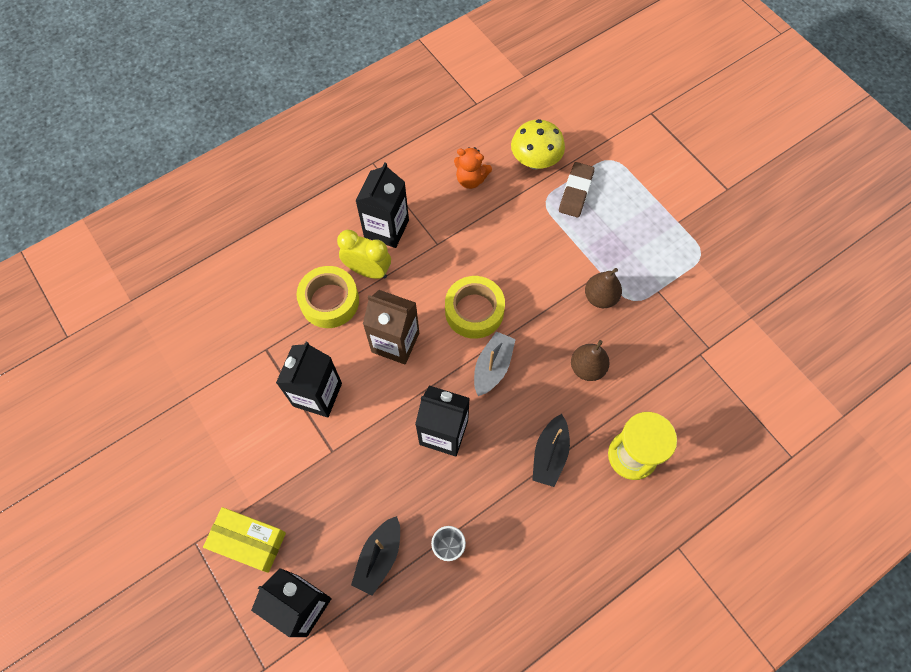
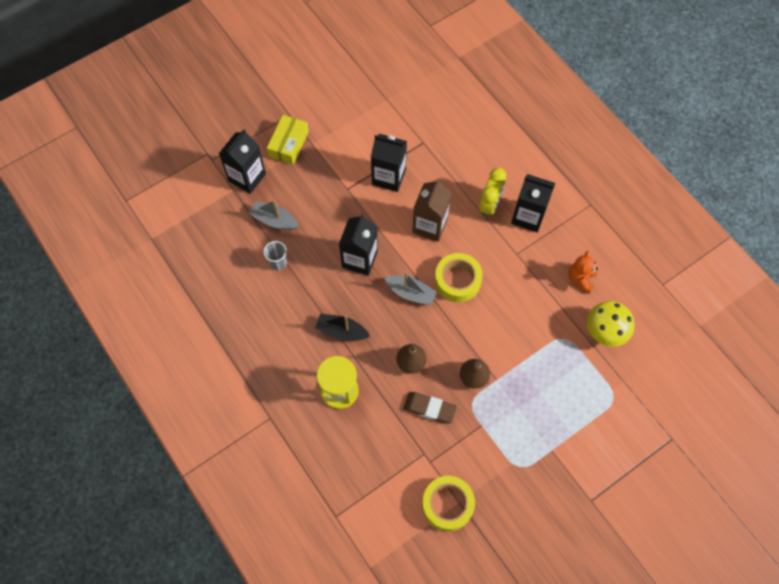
camera: 90 degrees right, 0 degrees up
(329, 301) = (462, 180): yellow tape -> yellow tape (447, 504)
(379, 557) = (274, 220): black boat -> grey boat
(576, 192) = (575, 364): brown eraser -> brown eraser (429, 408)

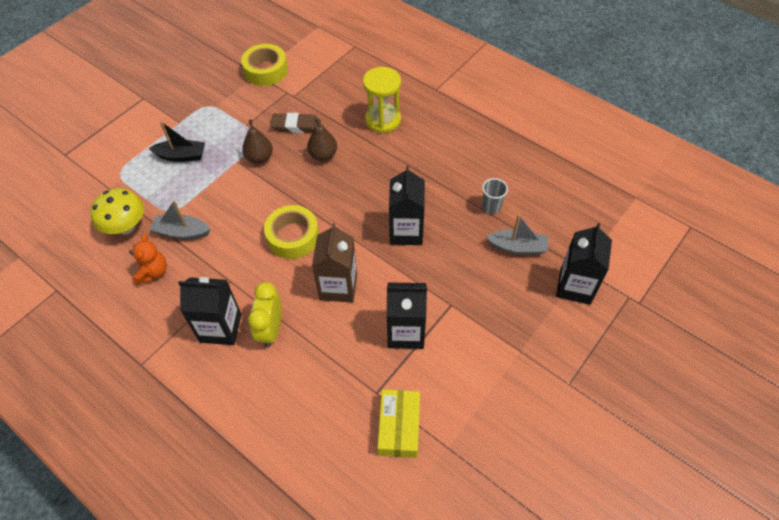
camera: 165 degrees right, 10 degrees down
(289, 144) = (548, 341): yellow box -> yellow box (399, 427)
(341, 331) = (399, 164): black boat -> black boat (181, 156)
(410, 293) = (340, 213): grey boat -> grey boat (182, 232)

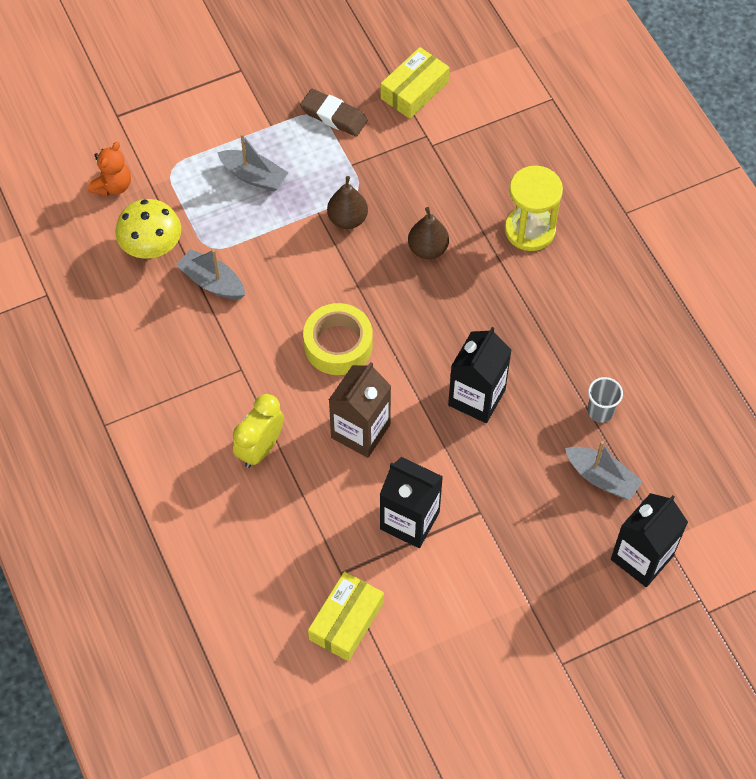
camera: 25 degrees right, 5 degrees up
(153, 272) = (160, 319): orange teddy bear -> orange teddy bear (113, 186)
(181, 156) = (254, 176): black boat -> grey boat
(220, 328) = (206, 421): black carton -> none
(266, 70) = (414, 90): yellow tape -> yellow box
(296, 126) = (414, 192): brown eraser -> brown eraser (334, 116)

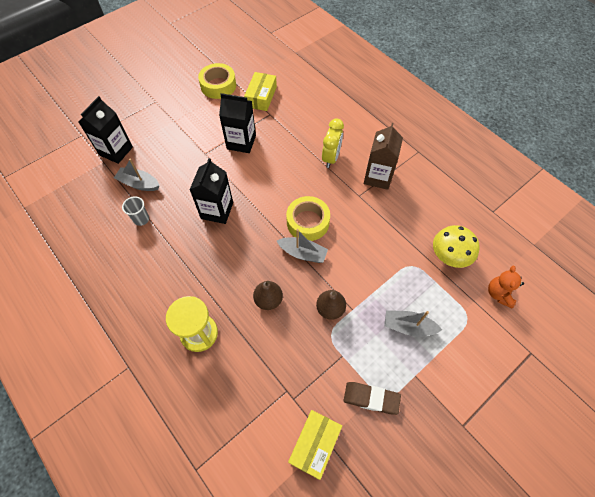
camera: 165 degrees right, 0 degrees up
(212, 282) = (400, 242): grey boat -> grey boat (303, 253)
(360, 431) = (279, 178): brown carton -> brown carton (378, 177)
(427, 673) = (218, 86): none -> yellow tape

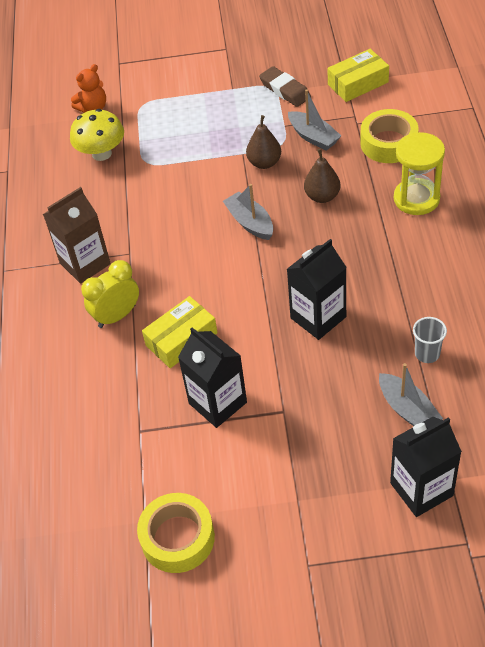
camera: 140 degrees left, 10 degrees down
(261, 97) = (126, 472): yellow box -> yellow box (181, 339)
(308, 222) = (216, 252): yellow tape -> yellow tape (388, 143)
(408, 326) = (203, 120): grey boat -> grey boat (313, 137)

